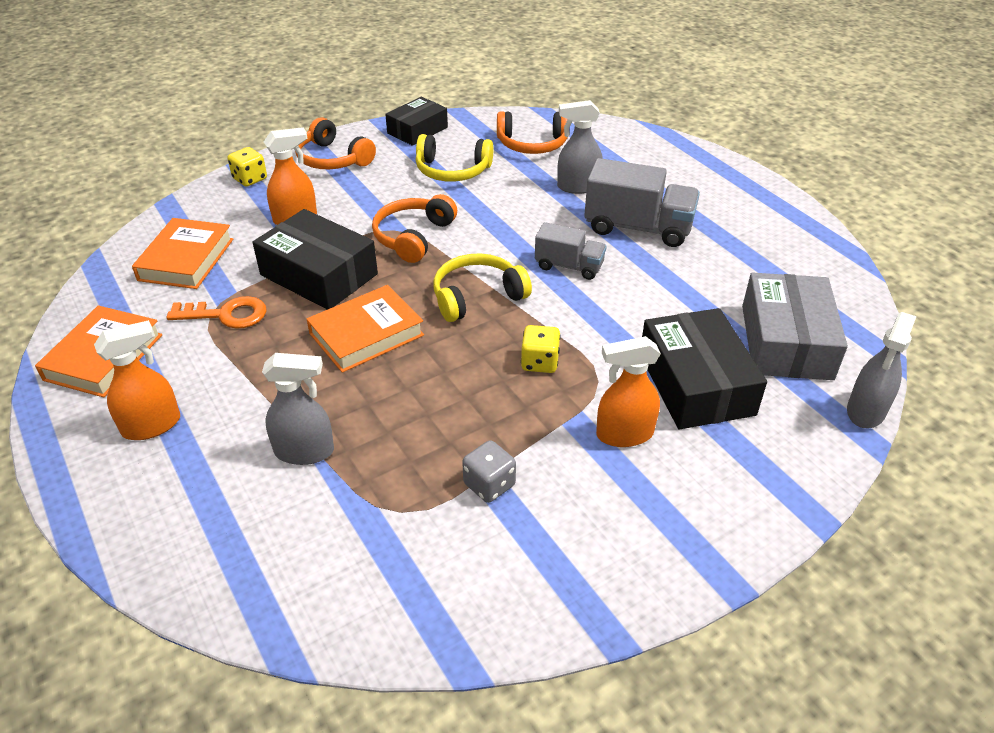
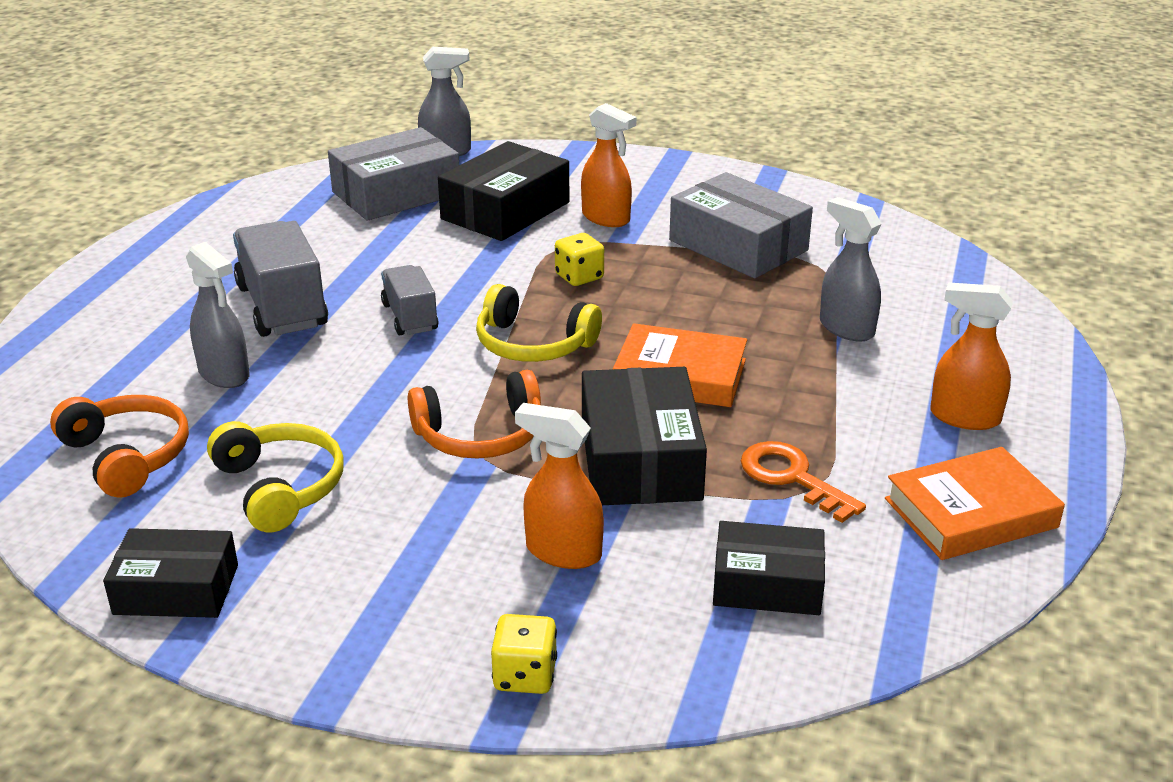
camera: 130 degrees left, 10 degrees down
(186, 259) = (767, 584): orange book -> black box
(333, 159) = (366, 624): orange headphones -> none
(489, 484) = (738, 245): grey dice -> grey box

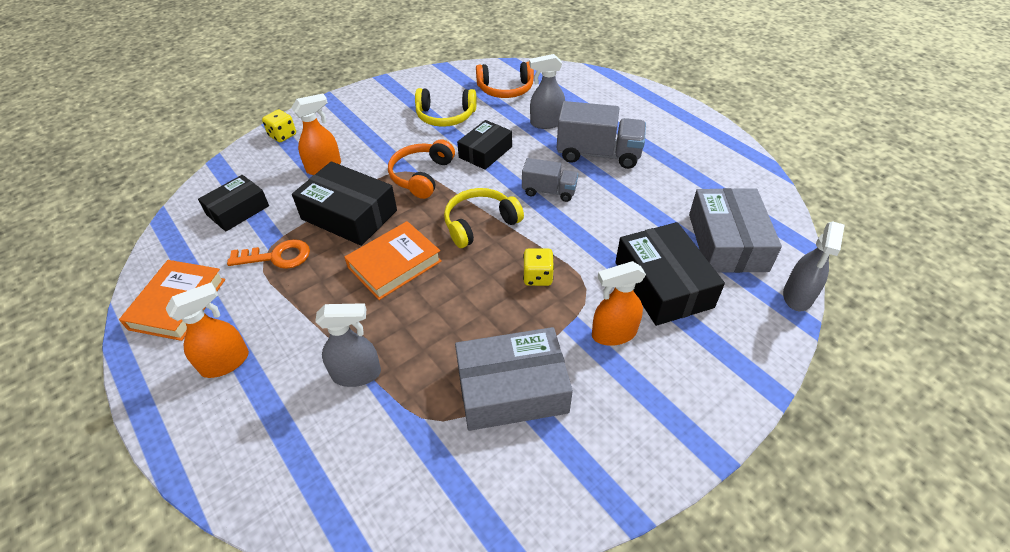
camera: 125 degrees right, 15 degrees up
(176, 589) = (413, 84): black box -> black box (485, 152)

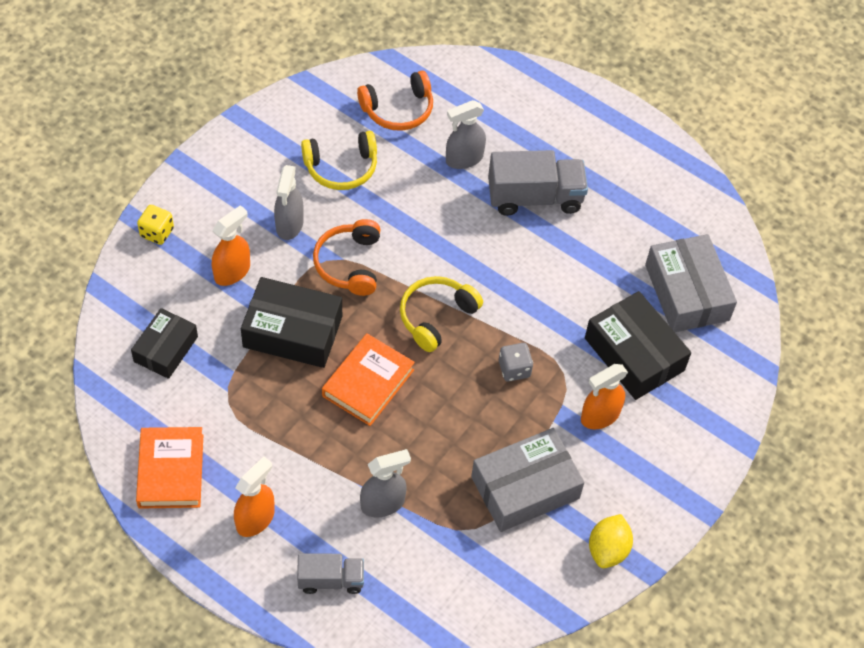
camera: 20 degrees left, 10 degrees up
(277, 257) = (242, 398): orange key -> none
(485, 152) = (408, 216): black box -> none
(537, 277) = (514, 369): yellow dice -> grey dice
(549, 191) = (495, 260): grey truck -> grey truck (331, 580)
(587, 479) = (608, 549): none -> yellow lemon
(797, 296) = (756, 343): grey spray bottle -> grey spray bottle (289, 225)

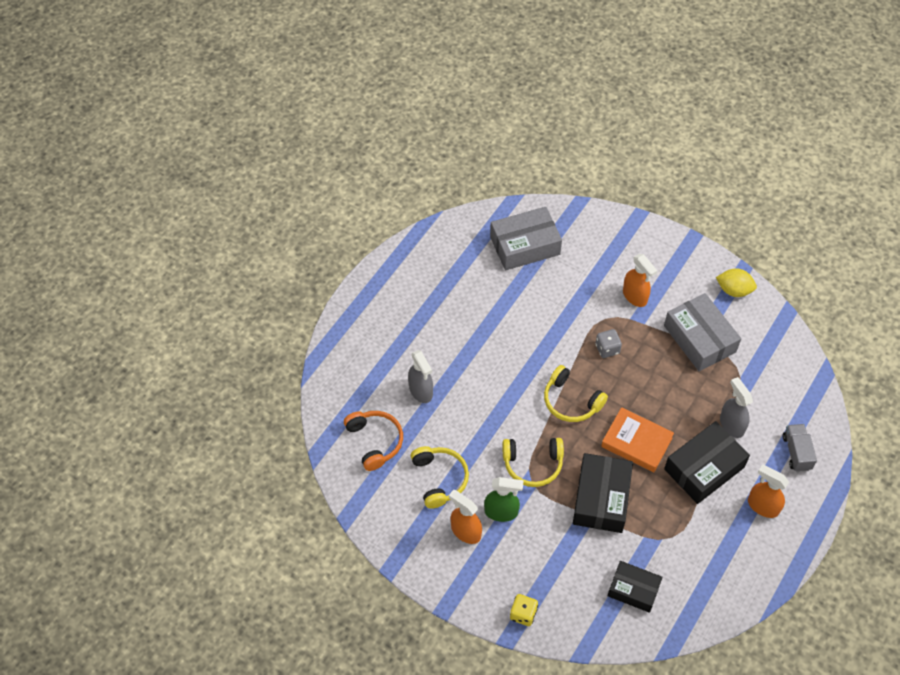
camera: 90 degrees left, 0 degrees up
(171, 471) = (738, 570): orange book -> none
(232, 272) = (553, 549): orange spray bottle -> orange spray bottle (465, 531)
(289, 225) = (501, 512): grey spray bottle -> green spray bottle
(349, 264) = (533, 464): orange headphones -> yellow headphones
(534, 197) = (453, 341): grey truck -> none
(634, 354) = (581, 276): black box -> black box (704, 468)

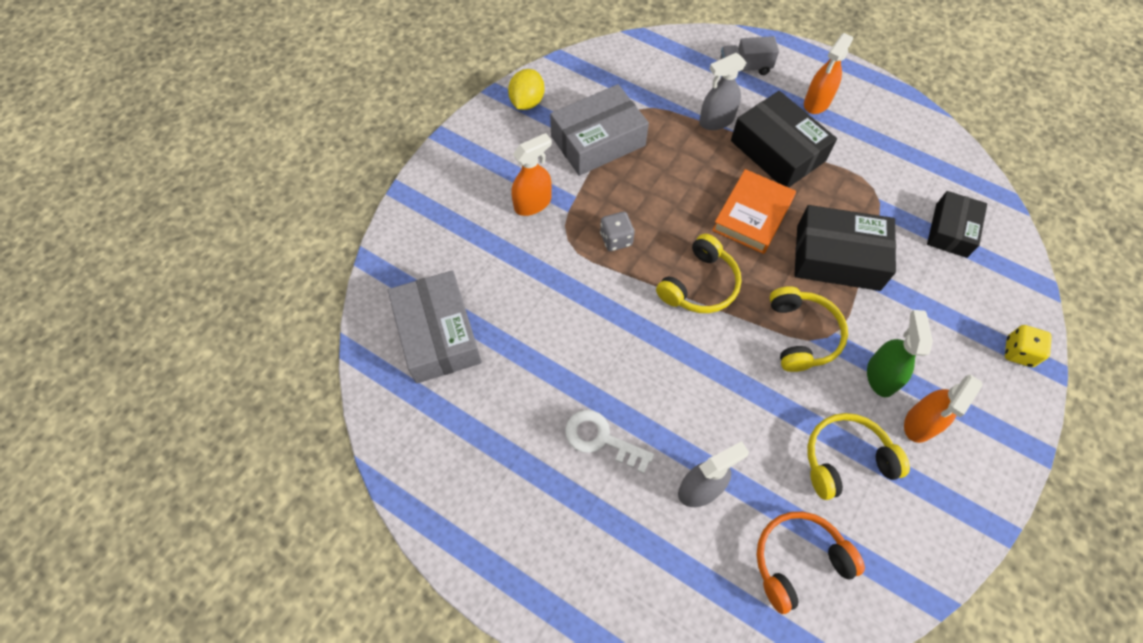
camera: 90 degrees left, 5 degrees up
(454, 337) = (601, 439): none -> white key

